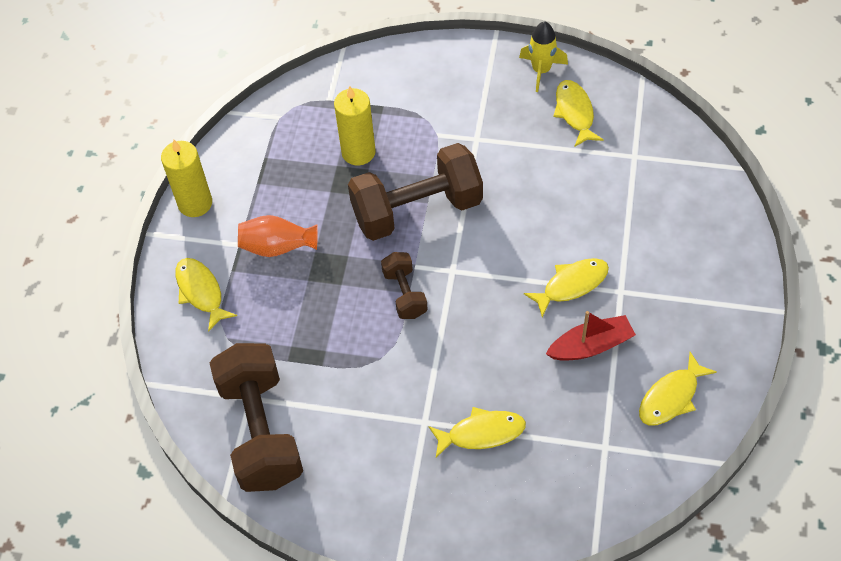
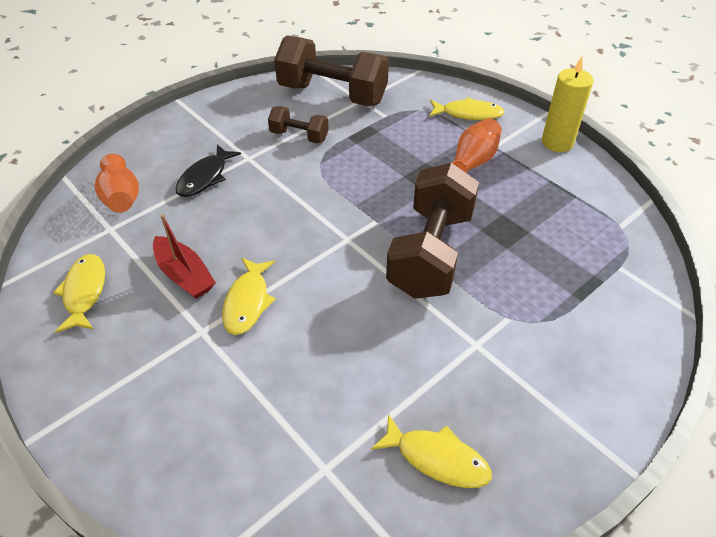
camera: 125 degrees right, 10 degrees down
(358, 152) = (533, 252): yellow candle -> none
(405, 294) = (357, 202): brown dumbbell -> brown dumbbell (299, 136)
(481, 433) = (205, 177): yellow fish -> black fish
(541, 70) = (531, 474): yellow rocket -> none
(568, 475) = (121, 198): none -> orange vase
(591, 346) = (184, 275): red boat -> red boat turned 60 degrees counterclockwise

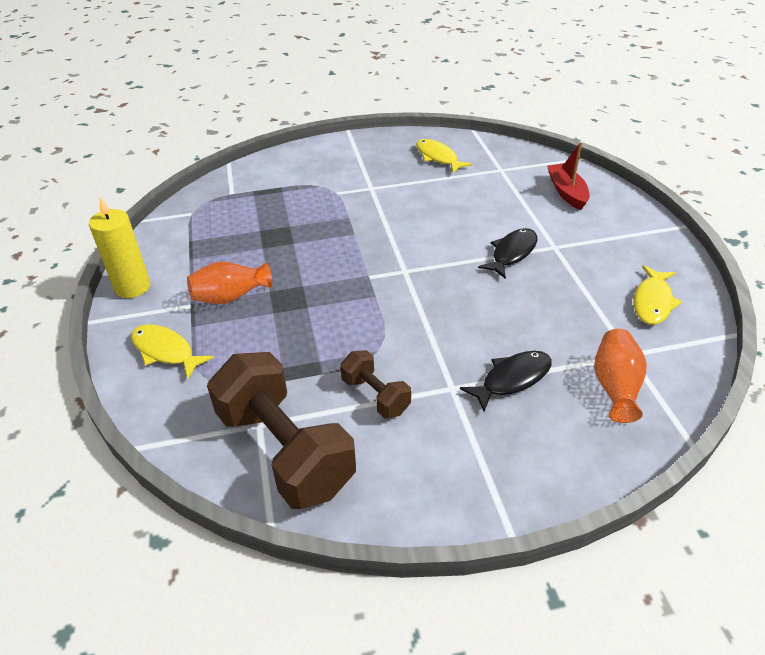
camera: 150 degrees left, 5 degrees down
(184, 275) = (559, 287): red boat -> red boat (566, 192)
(247, 302) = (512, 253): yellow fish -> black fish
(430, 253) = (348, 240): brown dumbbell -> none

